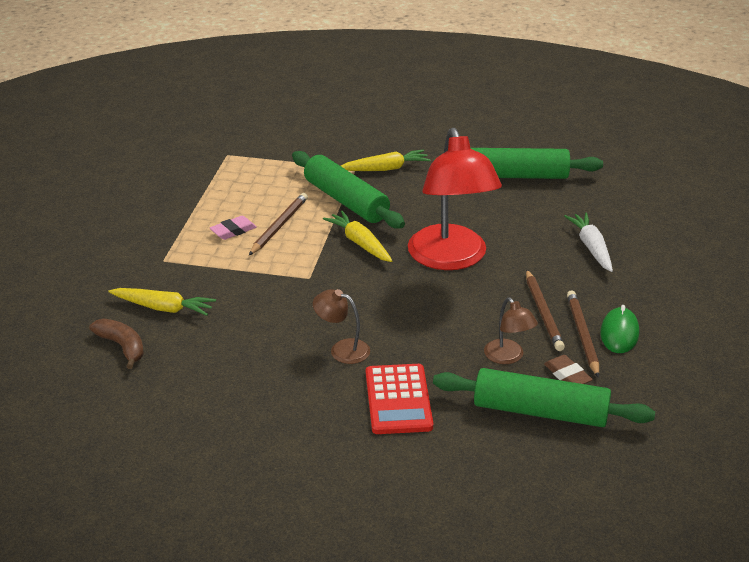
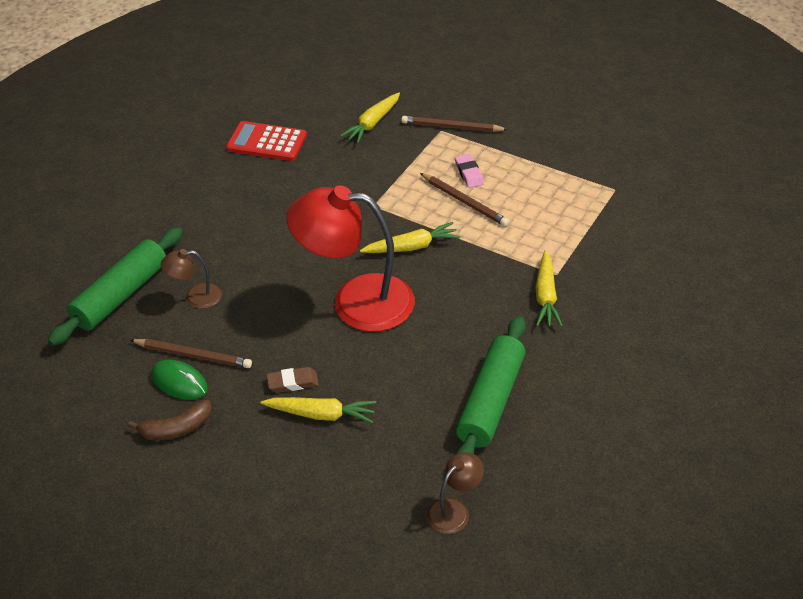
camera: 110 degrees right, 10 degrees up
(122, 347) = (335, 100): brown banana -> brown banana (177, 428)
(342, 349) = (265, 205): brown lamp -> brown lamp (454, 510)
(346, 201) = (491, 253): green rolling pin -> none
(398, 400) = (188, 222): red calculator -> red calculator (266, 142)
(543, 312) = (240, 339): brown pencil -> brown pencil (452, 127)
(567, 375) = (150, 326): brown eraser -> brown eraser (293, 382)
(591, 247) = (321, 414): white carrot -> yellow carrot

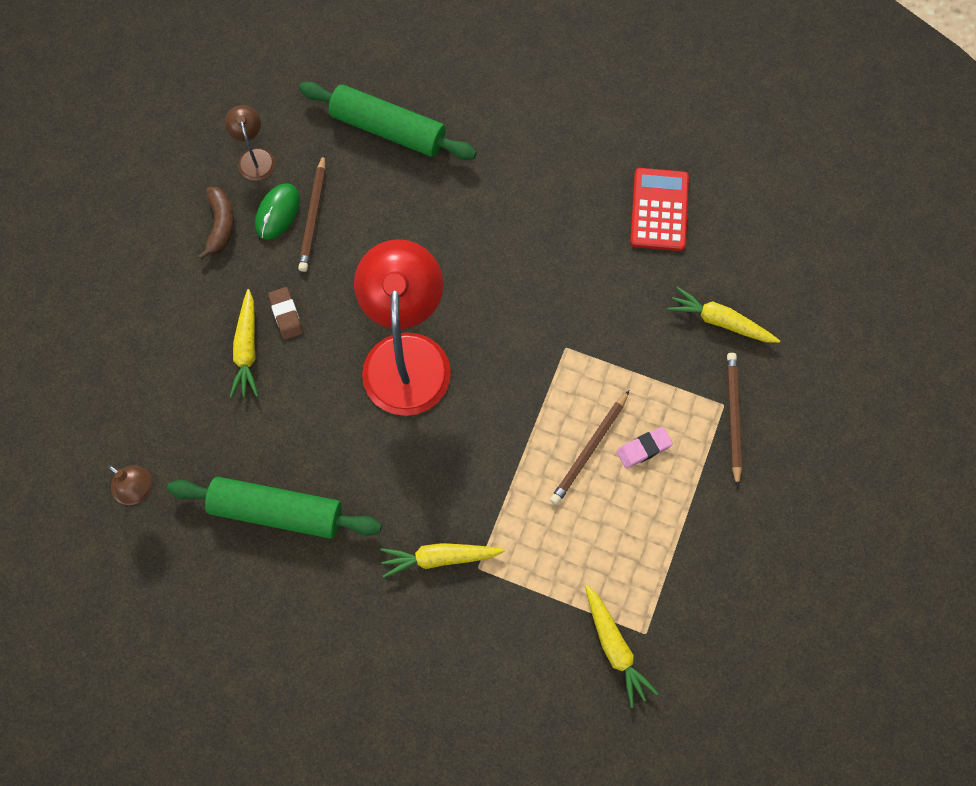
camera: 80 degrees right, 25 degrees up
(177, 428) = (220, 225): brown banana -> brown banana turned 150 degrees counterclockwise
(195, 297) = (394, 198): brown lamp -> brown lamp (254, 157)
(412, 247) = (501, 400): yellow carrot -> yellow carrot (615, 647)

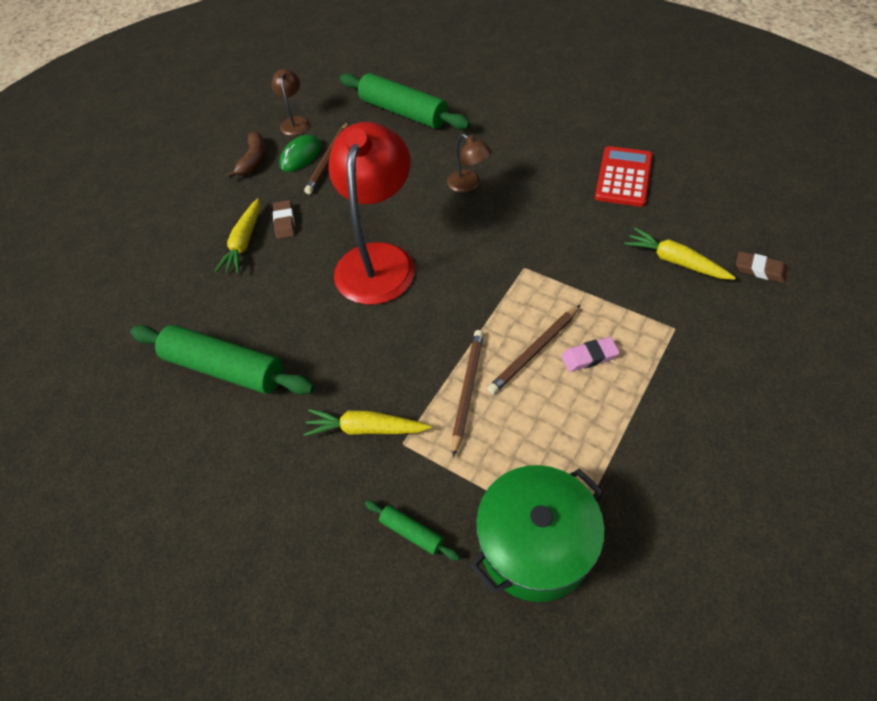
camera: 15 degrees right, 15 degrees down
(138, 490) = (112, 337): brown lamp -> brown lamp (468, 185)
(504, 653) = (411, 532): none -> green rolling pin
(615, 647) = (535, 545): yellow carrot -> green pot
(733, 417) = (684, 340): brown pencil -> brown pencil (467, 390)
(804, 323) = (759, 270): none -> brown eraser

